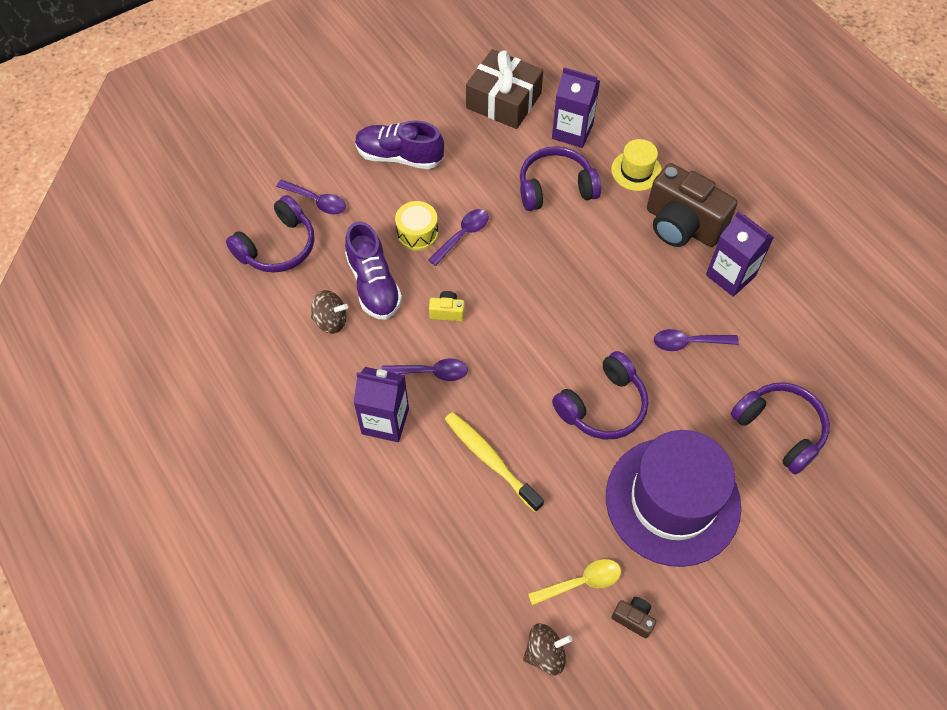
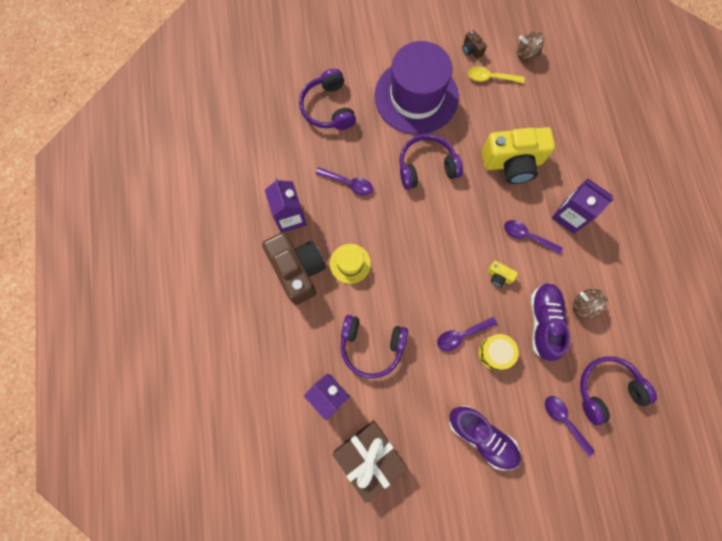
camera: 155 degrees left, 15 degrees up
(491, 460) = (512, 163): yellow toothbrush -> yellow camera
(636, 171) = (302, 333): yellow hat -> yellow hat (350, 263)

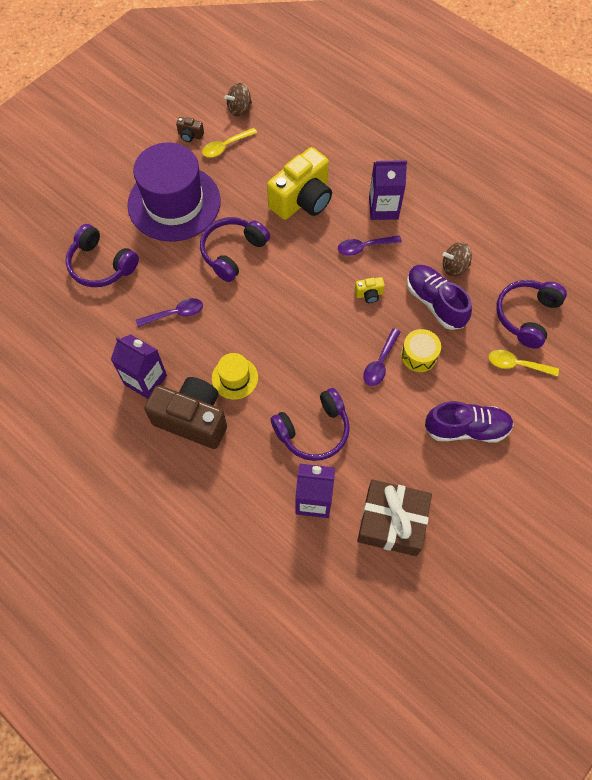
camera: 40 degrees left, 10 degrees down
(564, 420) = (516, 364): purple spoon -> yellow spoon

